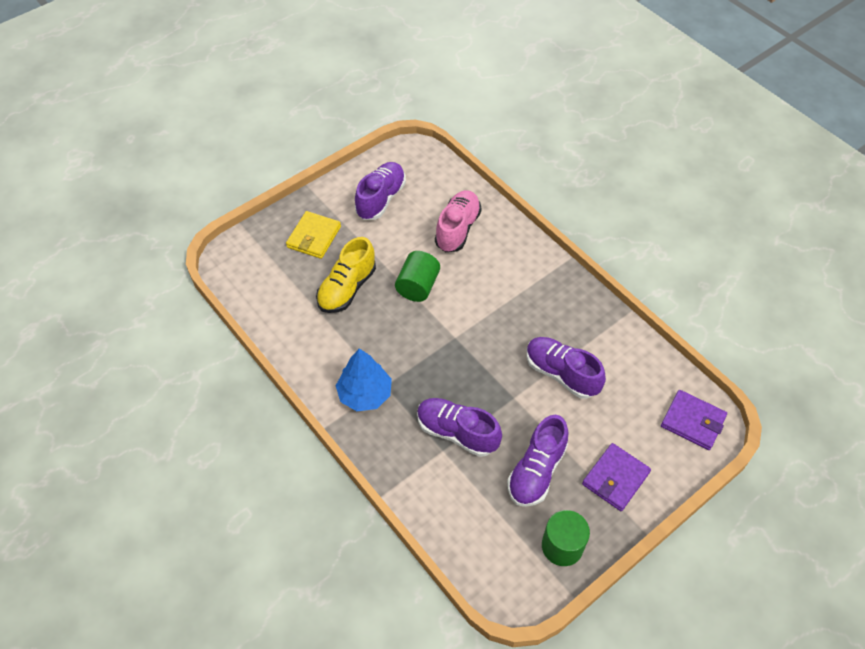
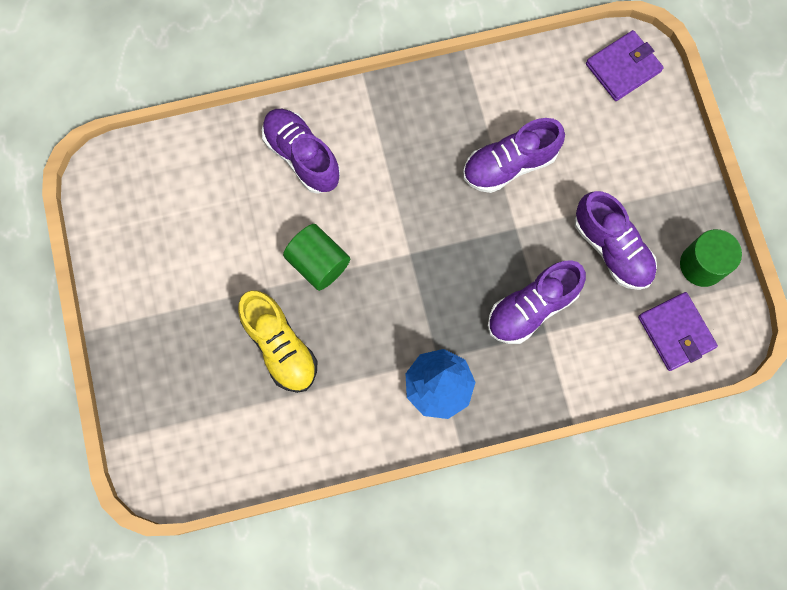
camera: 65 degrees left, 20 degrees up
(314, 237) = (179, 355): yellow wallet -> none
(381, 199) = (160, 248): purple shoe -> purple shoe (302, 156)
(457, 229) = (256, 179): pink shoe -> none
(615, 478) = (653, 176): purple wallet -> purple wallet (676, 332)

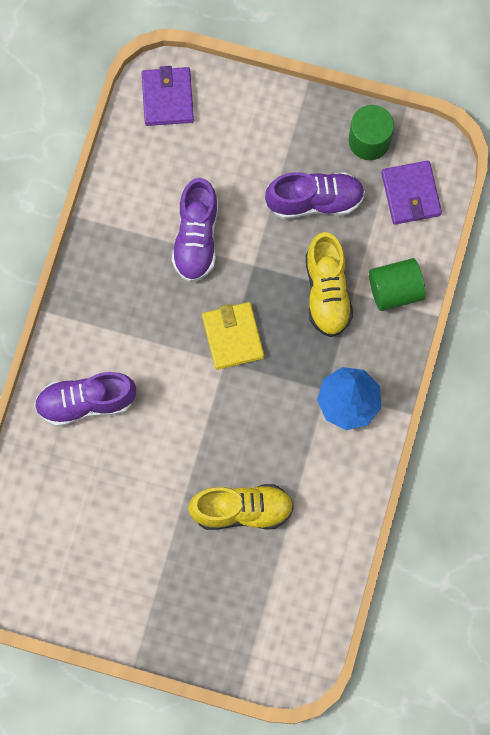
camera: 60 degrees left, 0 degrees up
(318, 263) = (189, 440): green cylinder -> green cylinder (395, 290)
(437, 247) = (232, 337): none -> yellow wallet
(532, 308) = (327, 292): purple shoe -> yellow shoe
(676, 332) = (411, 194): purple wallet -> purple wallet turned 75 degrees clockwise

